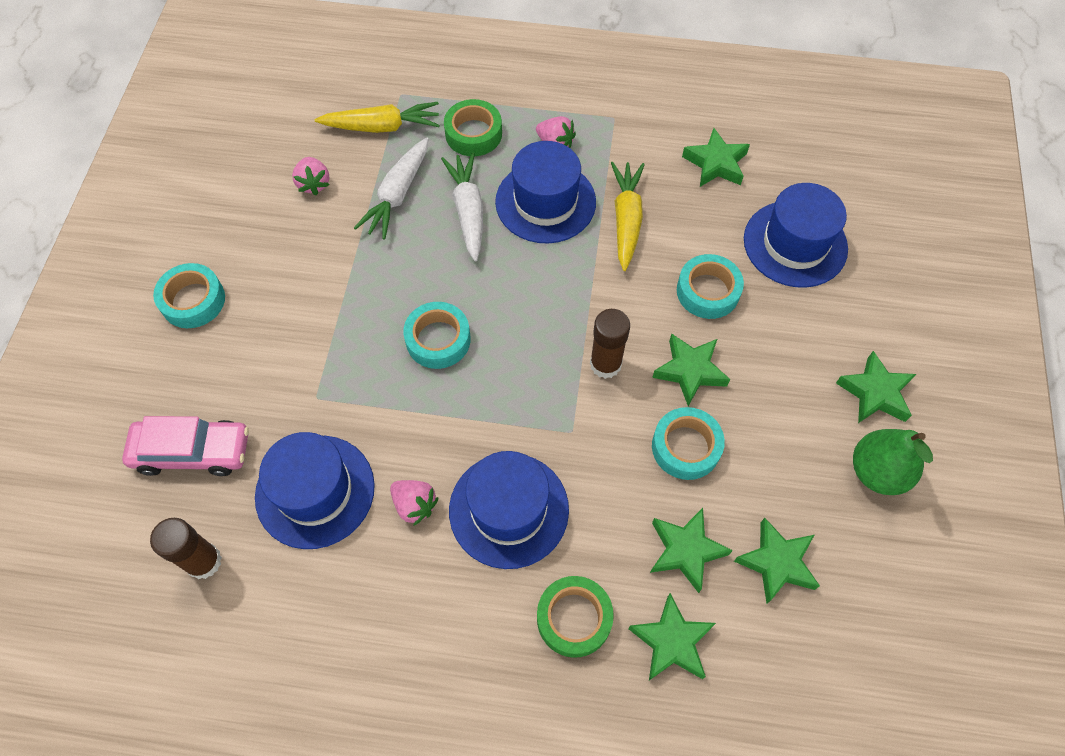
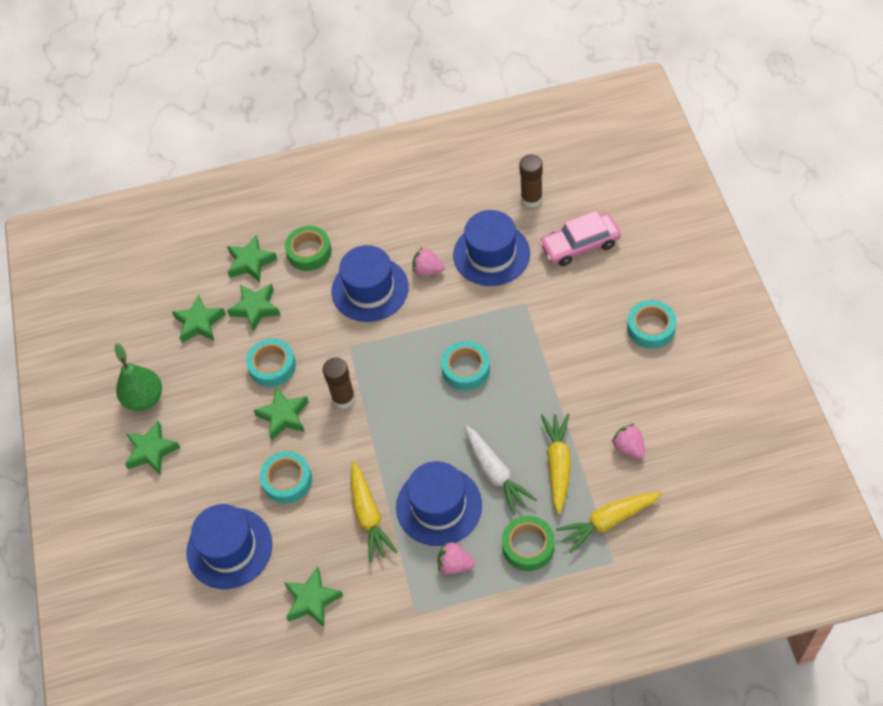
camera: 165 degrees right, 5 degrees down
(397, 195) = (558, 464): white carrot -> yellow carrot

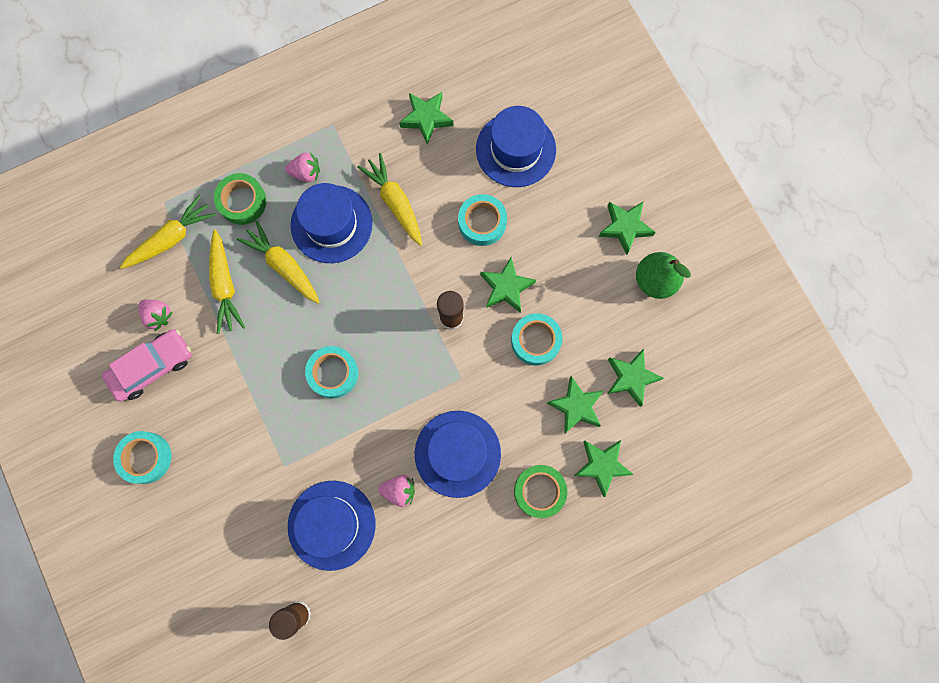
camera: 160 degrees right, 20 degrees up
(495, 473) = (283, 266): white carrot -> yellow carrot
(580, 245) = (233, 555): pink car -> pink car (152, 367)

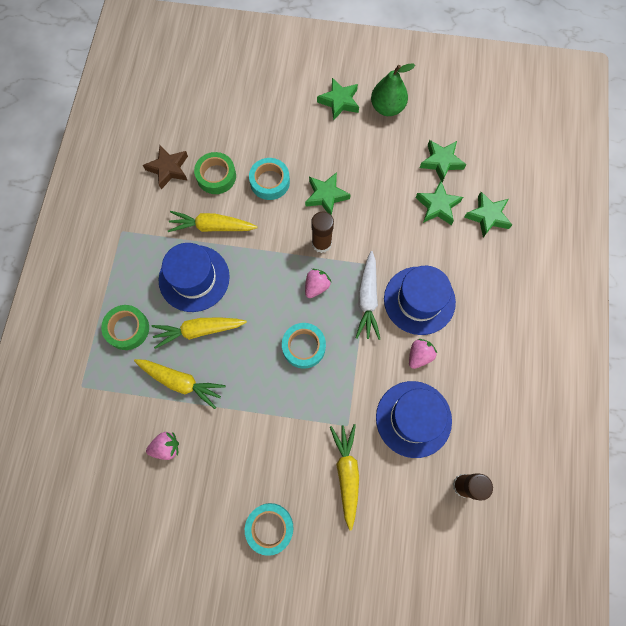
camera: 55 degrees left, 5 degrees down
(152, 367) = (202, 477): pink car -> none
(171, 238) = (114, 398): yellow carrot -> yellow carrot (346, 473)
(306, 173) = (142, 271): pink strawberry -> pink strawberry (316, 286)
(423, 402) = (367, 299): none -> white carrot
(426, 118) = (169, 169): green star -> brown star
(516, 149) = (236, 129): blue hat -> none
(535, 341) = (376, 202): turquoise tape -> none
(539, 491) = (480, 265): green tape -> green tape (216, 176)

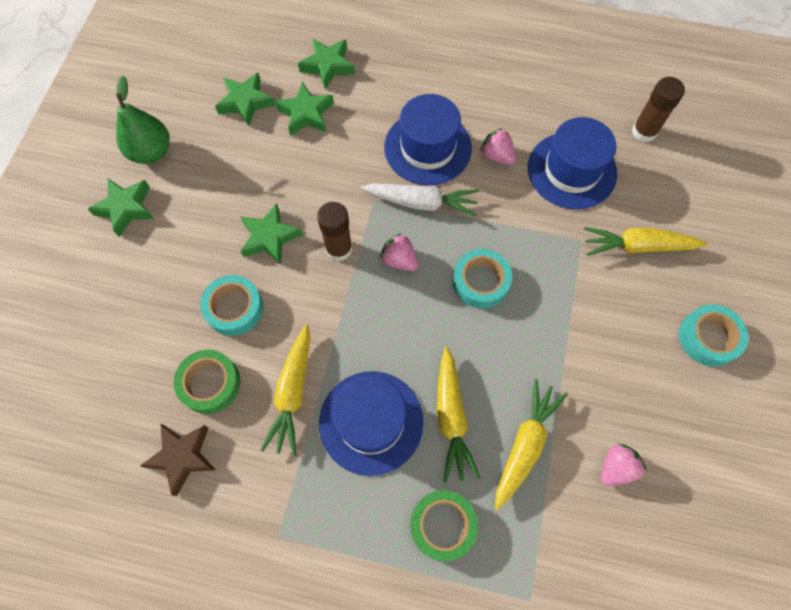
camera: 85 degrees left, 5 degrees down
(166, 447) = (616, 467): pink strawberry -> pink strawberry turned 60 degrees clockwise

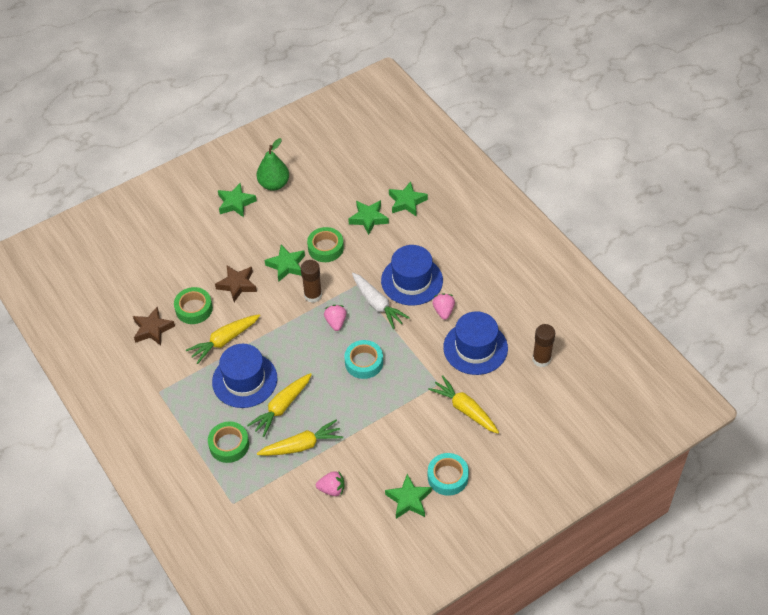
camera: 45 degrees right, 15 degrees down
(234, 308) = (237, 285): turquoise tape -> brown star
(246, 102) = (344, 191): green star -> green star (409, 500)
(293, 182) = (325, 248): none -> green tape

